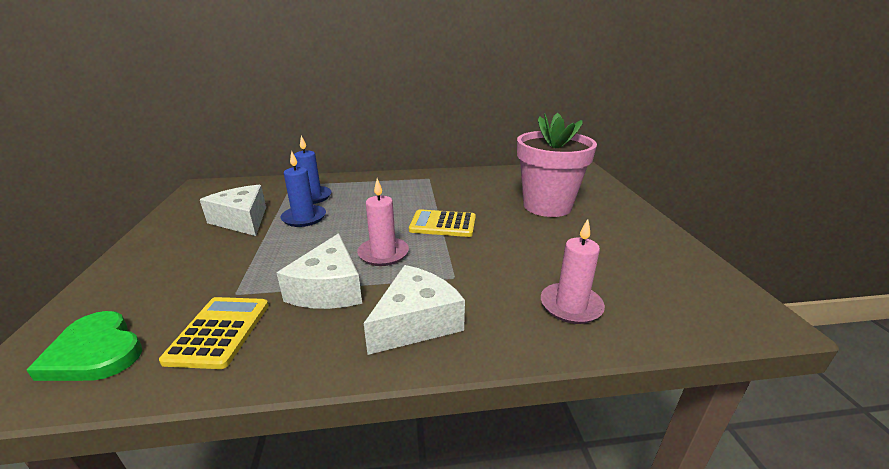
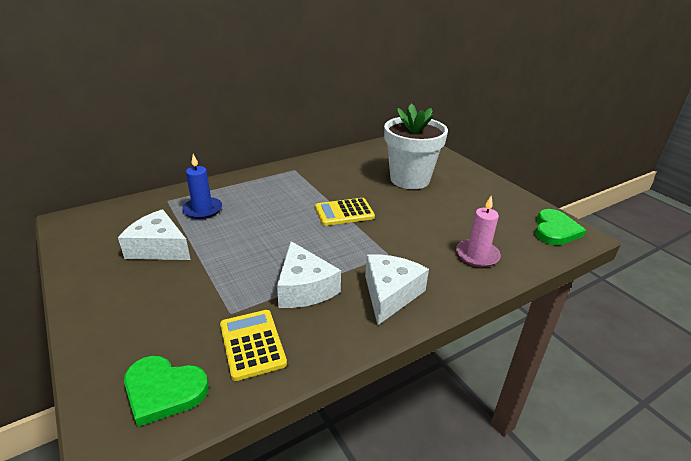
camera: 25 degrees left, 5 degrees up
(304, 218) = (218, 232): blue candle -> none
(383, 254) = (320, 249): pink candle -> none
(547, 206) = (410, 179): pink flower pot -> white flower pot
(719, 302) = (555, 230): none -> green heart

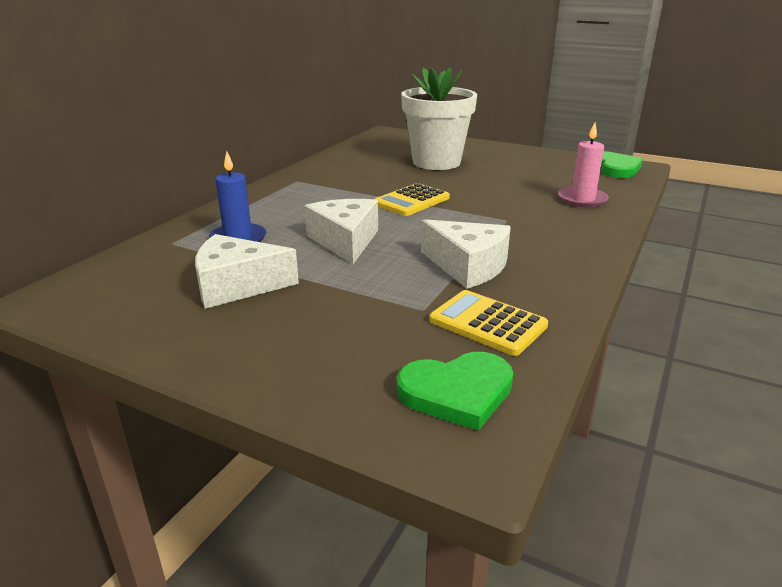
camera: 30 degrees left, 5 degrees down
(390, 294) = (554, 246): white cheese -> white cheese (345, 241)

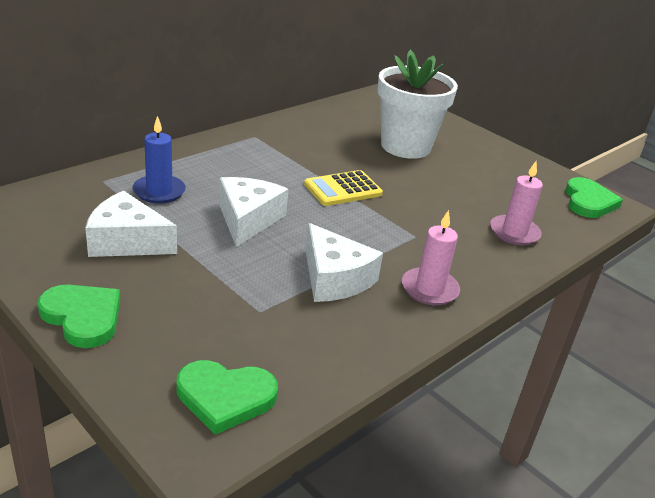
camera: 15 degrees right, 5 degrees up
(241, 363) = (83, 317): none -> green heart
(487, 323) = (303, 342): yellow calculator -> none
(557, 254) = (429, 289): none -> pink candle

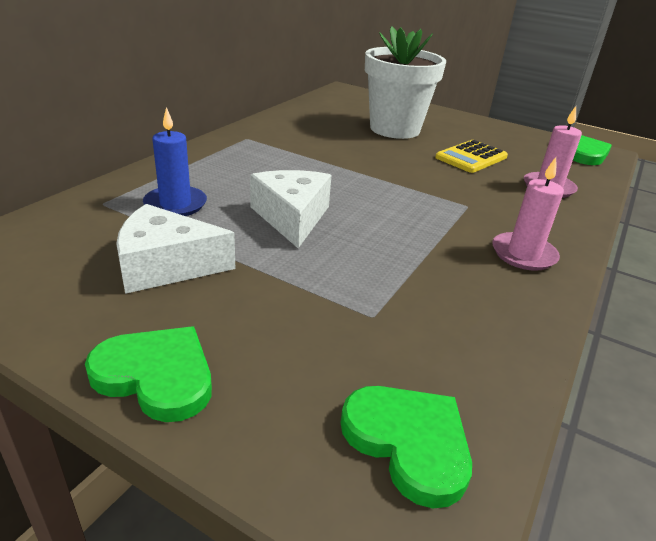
camera: 15 degrees left, 0 degrees up
(225, 397) = (408, 442): green heart -> green heart turned 120 degrees counterclockwise
(334, 278) = (425, 262): white cheese -> none
(343, 189) = (367, 173): yellow calculator -> yellow calculator (471, 157)

